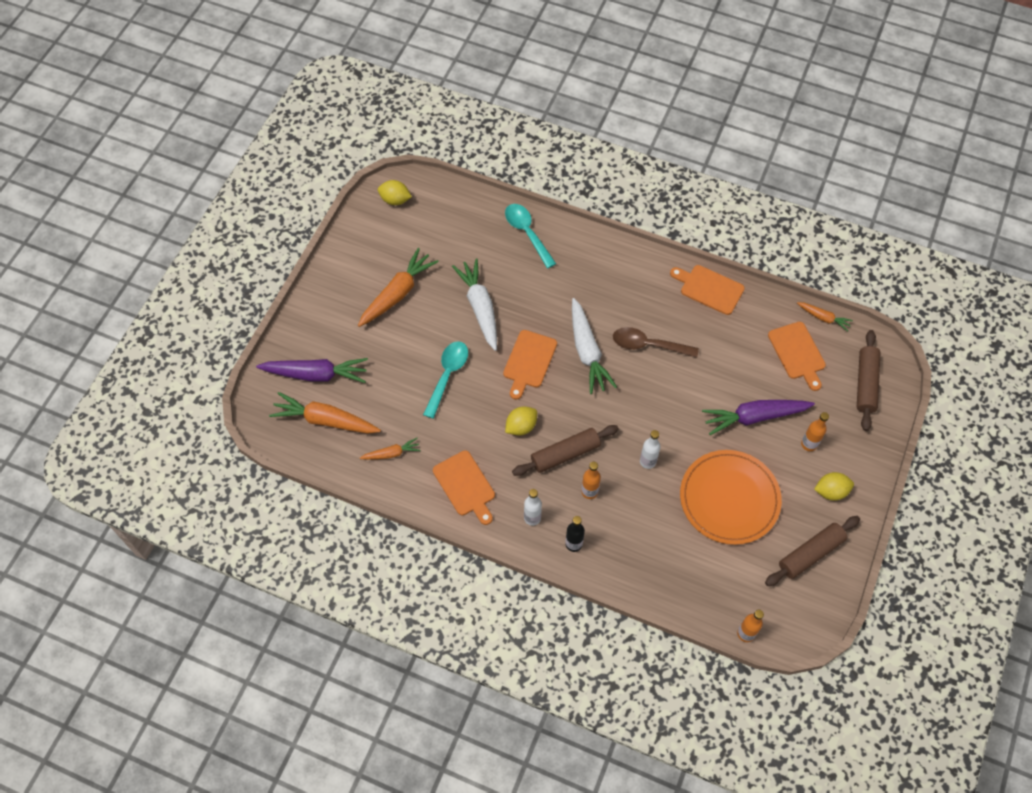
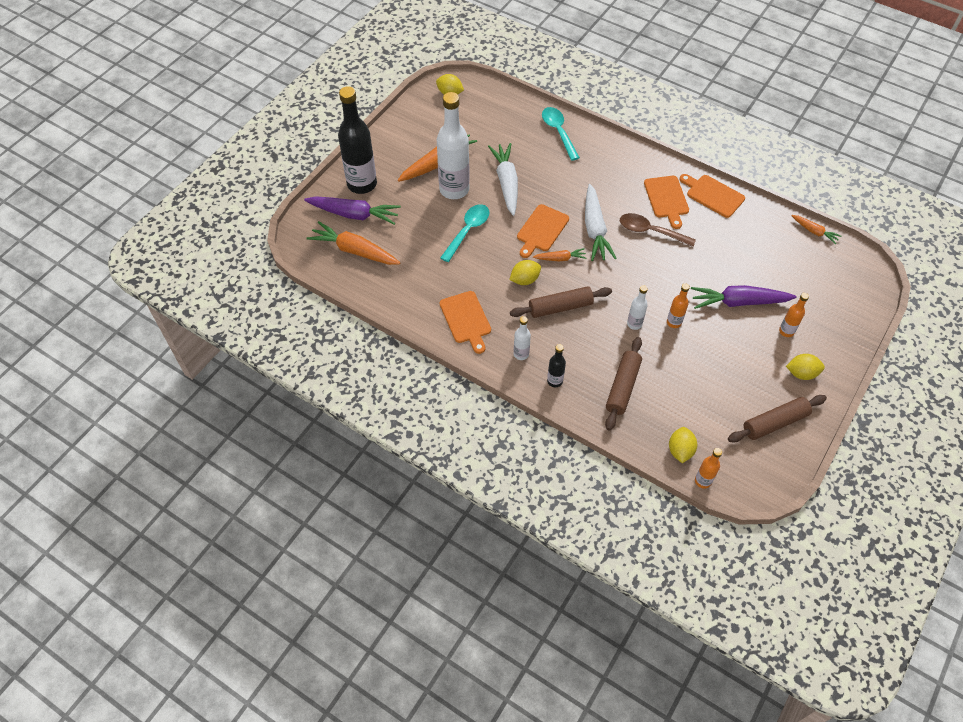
camera: 10 degrees right, 5 degrees down
(317, 334) = (362, 184): none -> black bottle
(391, 453) = (406, 284): orange carrot -> orange carrot (560, 258)
(423, 325) = (454, 189): none -> white bottle
(589, 491) = (577, 340): orange bottle -> orange bottle (674, 322)
(717, 602) = (680, 450): none -> yellow lemon
(729, 498) = (705, 365): orange plate -> none
(797, 353) = (786, 256): orange cutting board -> orange cutting board (666, 199)
(865, 384) = (846, 290): brown rolling pin -> brown rolling pin (622, 387)

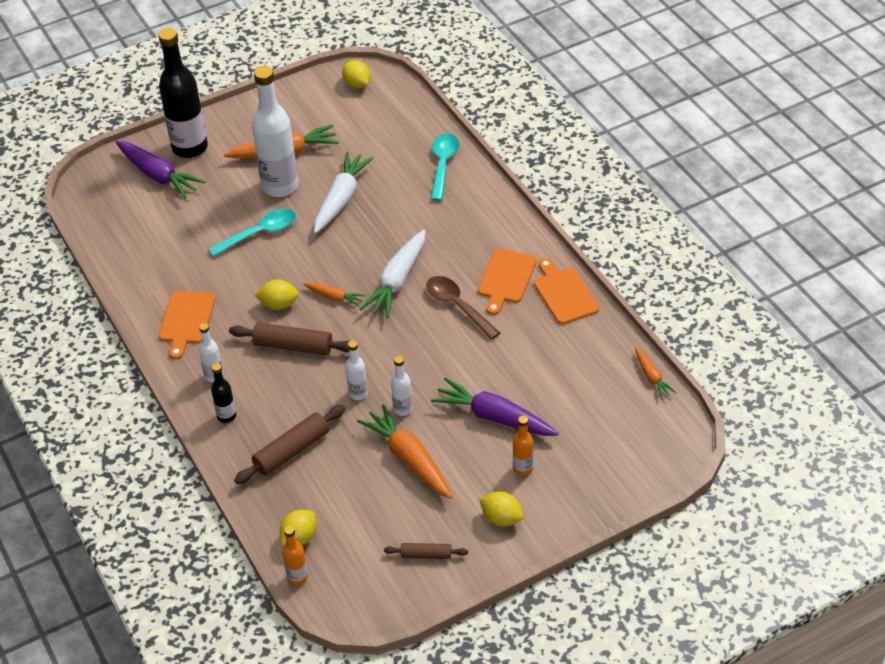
camera: 30 degrees right, 10 degrees down
(354, 250) = (130, 211): orange carrot -> orange carrot (408, 458)
(541, 230) = (338, 261): orange cutting board -> none
(674, 322) = (403, 409): orange bottle -> white bottle
(774, 423) = (426, 555): brown rolling pin -> brown rolling pin, size x0.58

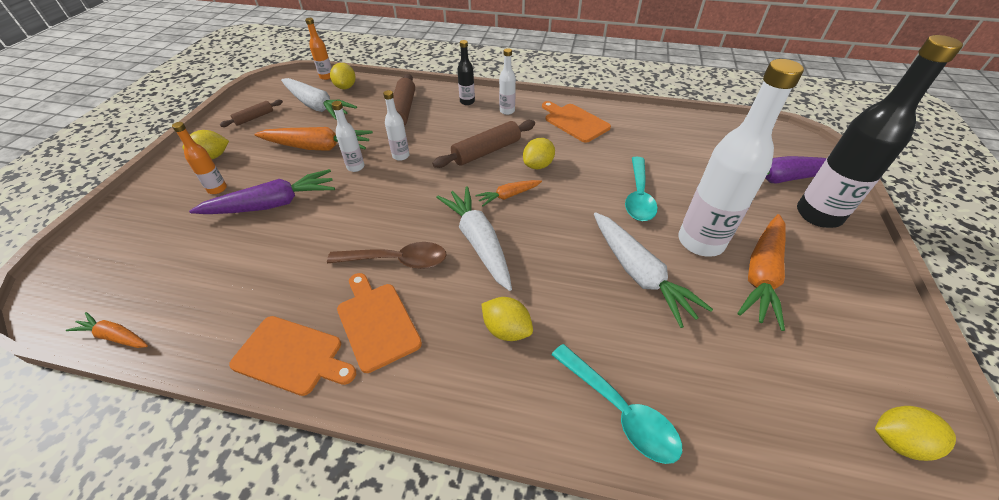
camera: 130 degrees right, 0 degrees up
(356, 525) = (317, 106): none -> white carrot
(446, 227) = (506, 329): none -> yellow lemon

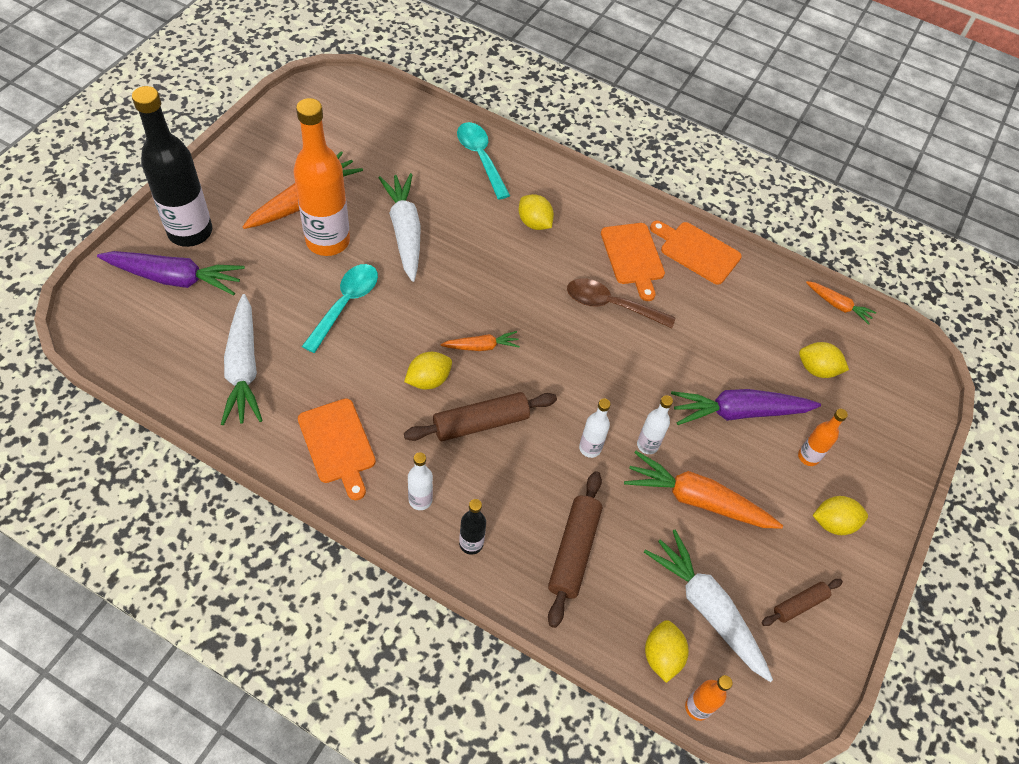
camera: 170 degrees left, 10 degrees up
(478, 242) = (532, 302): white carrot -> white carrot (243, 368)
(700, 242) = (328, 241): white bottle -> orange bottle
(897, 441) = (327, 100): yellow lemon -> yellow lemon (817, 369)

